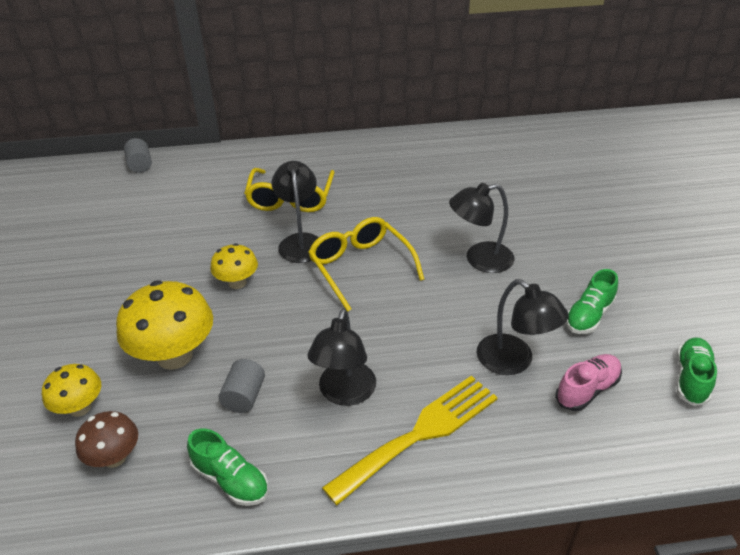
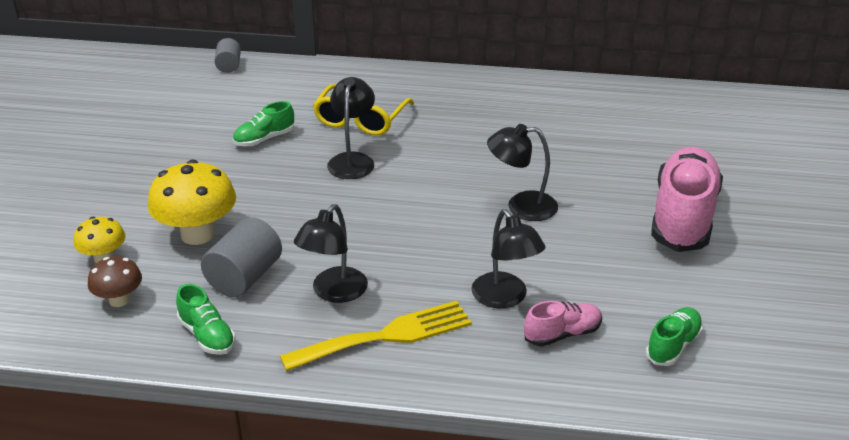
camera: 15 degrees right, 5 degrees down
(237, 283) = (277, 185): yellow mushroom -> none
(244, 396) = (244, 277): grey cylinder -> grey cylinder, size x1.67
(360, 267) = (399, 192): yellow glasses -> none
(589, 316) = (603, 275): green shoe -> green shoe (264, 139)
(624, 242) = (683, 217): none -> pink shoe

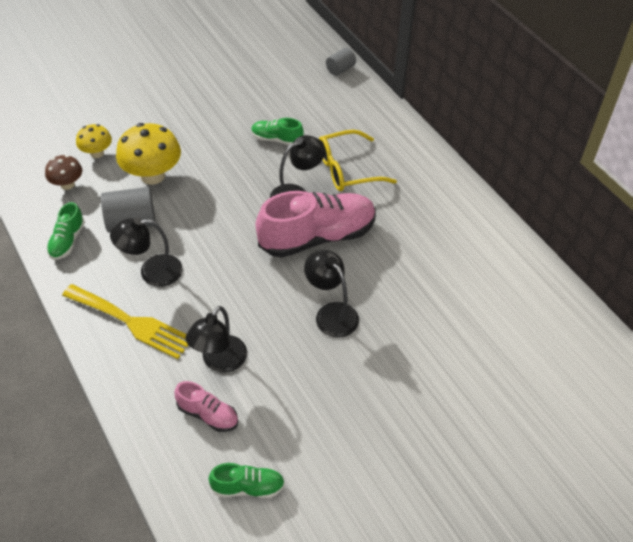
camera: 50 degrees right, 15 degrees up
(683, 217) = (412, 418): pink shoe -> pink shoe (317, 237)

